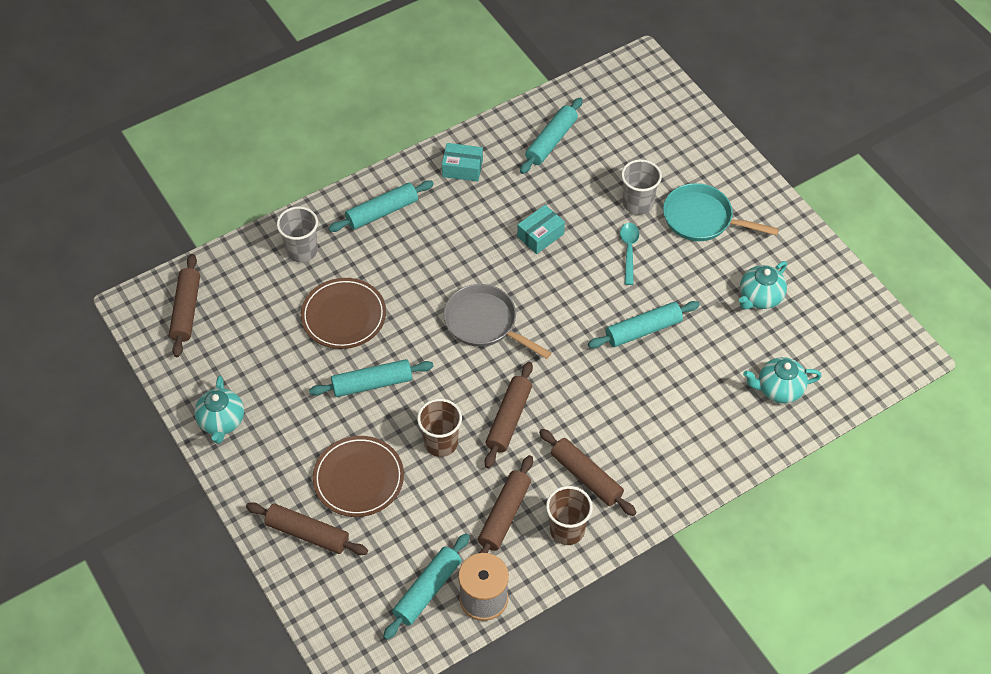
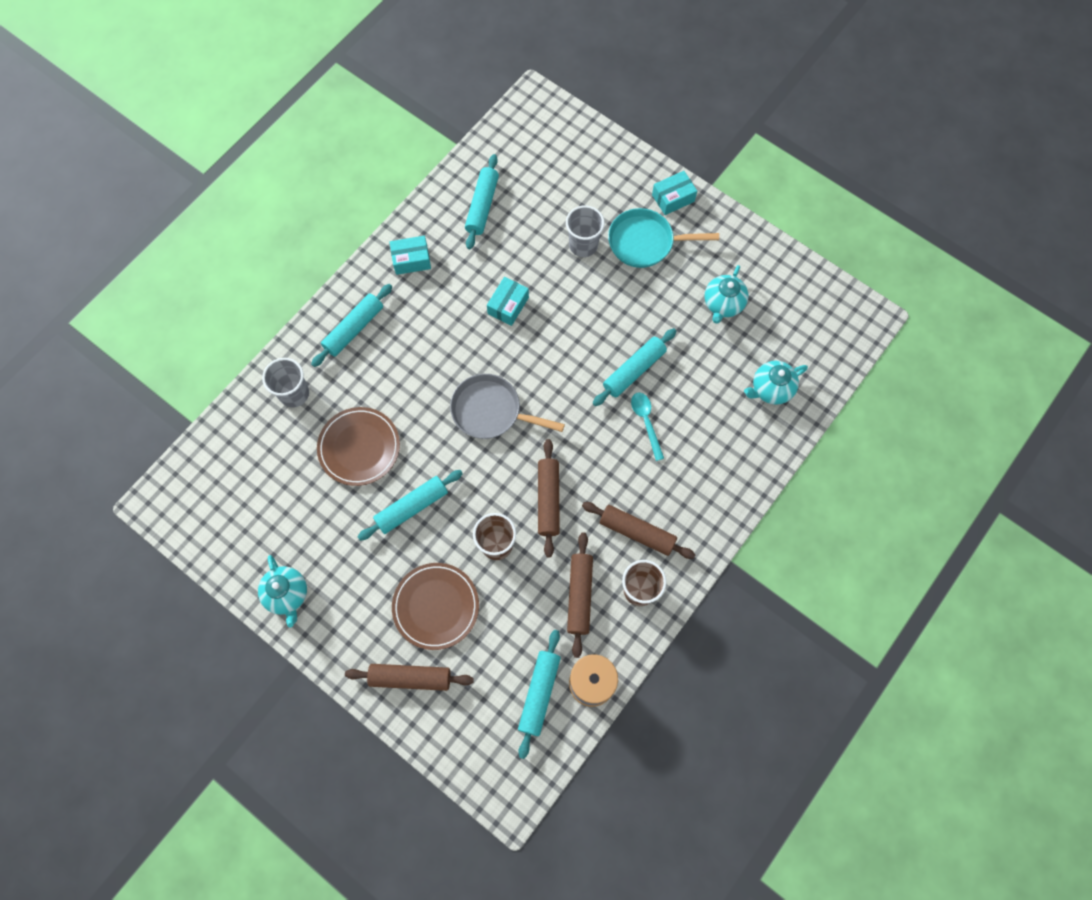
camera: 20 degrees left, 15 degrees up
(186, 310) = (208, 492): brown rolling pin -> none
(629, 251) = (592, 295): turquoise spoon -> turquoise spoon (646, 422)
(747, 187) = (673, 198): none -> turquoise box

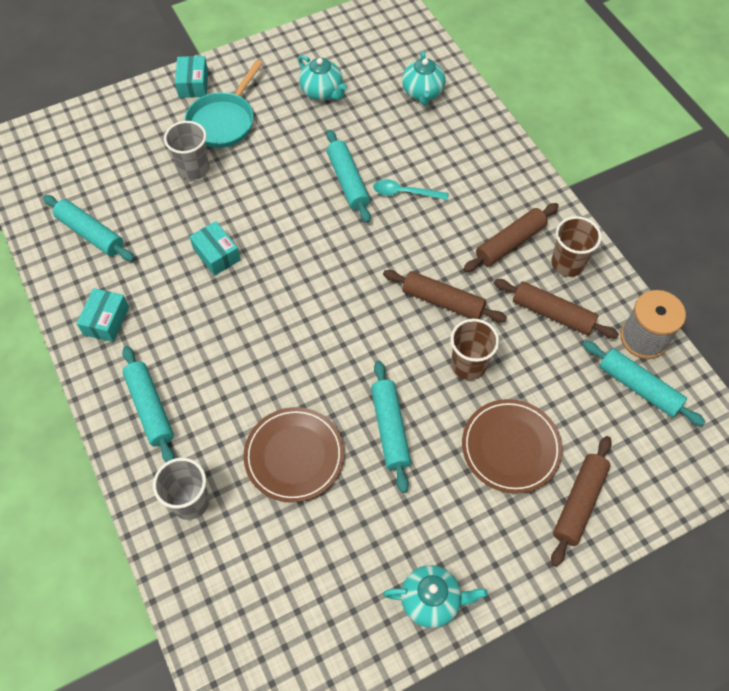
camera: 65 degrees left, 10 degrees down
(491, 411) = (322, 314): grey pan -> none

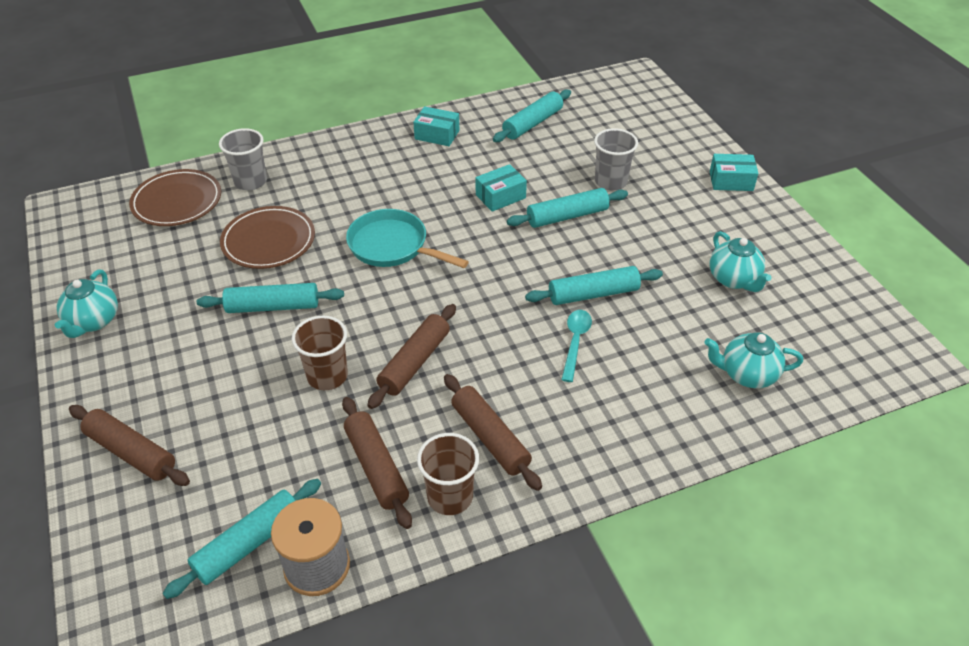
camera: 95 degrees right, 15 degrees down
(150, 408) = (344, 160): turquoise rolling pin -> turquoise rolling pin (567, 216)
(223, 121) = (678, 202): turquoise pan -> turquoise pan (392, 246)
(322, 92) = (734, 279): turquoise teapot -> turquoise teapot turned 75 degrees counterclockwise
(511, 447) = (217, 400): brown plate -> brown plate (177, 201)
(552, 313) = (376, 467): brown rolling pin -> brown rolling pin turned 60 degrees counterclockwise

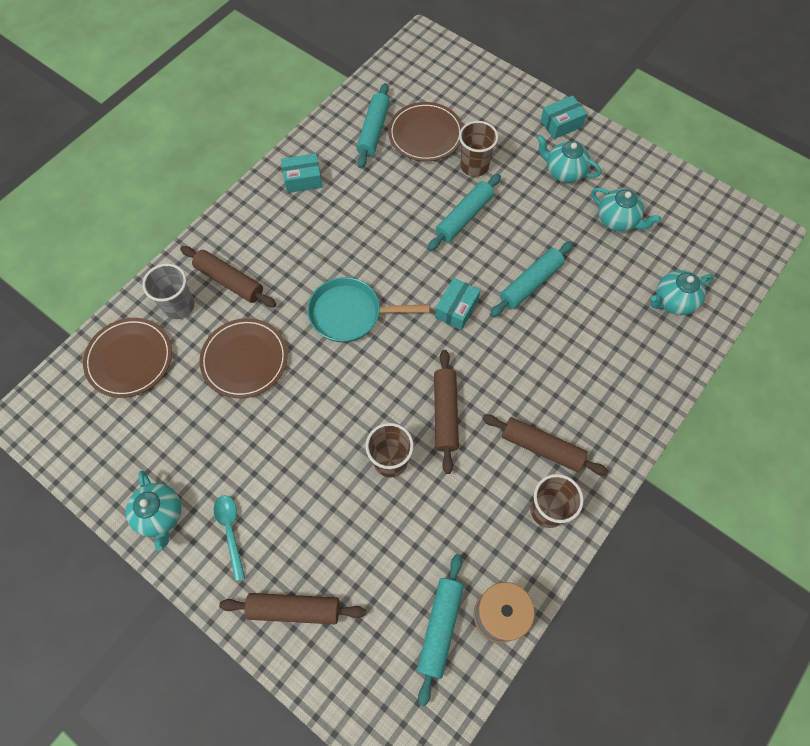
camera: 30 degrees left, 20 degrees up
(273, 306) = (299, 421): turquoise rolling pin -> none
(376, 467) = (482, 516): brown rolling pin -> brown rolling pin (229, 281)
(500, 196) = (400, 221): turquoise box -> turquoise box (456, 309)
(575, 342) = (546, 334): turquoise spoon -> turquoise spoon (230, 531)
(581, 142) = (425, 134): none -> brown plate
(610, 181) = (474, 166): grey cup -> brown cup
(703, 219) = (564, 172): none -> turquoise teapot

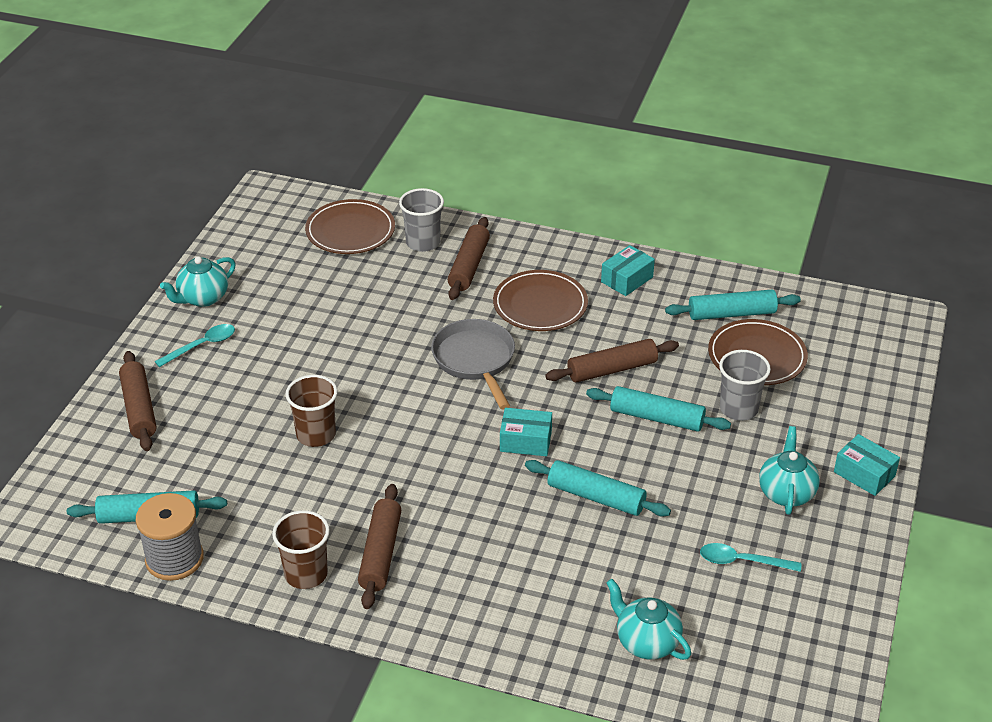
camera: 70 degrees right, 25 degrees down
(244, 360) = (384, 302): brown plate -> brown plate (540, 305)
(303, 179) = (627, 279): turquoise box -> turquoise box turned 75 degrees clockwise
(350, 314) = (475, 360): turquoise pan -> grey pan
(445, 413) = (388, 463): brown rolling pin -> brown rolling pin (612, 369)
(474, 166) = (738, 409): brown cup -> grey cup
(617, 220) = (742, 561): turquoise teapot -> turquoise spoon

